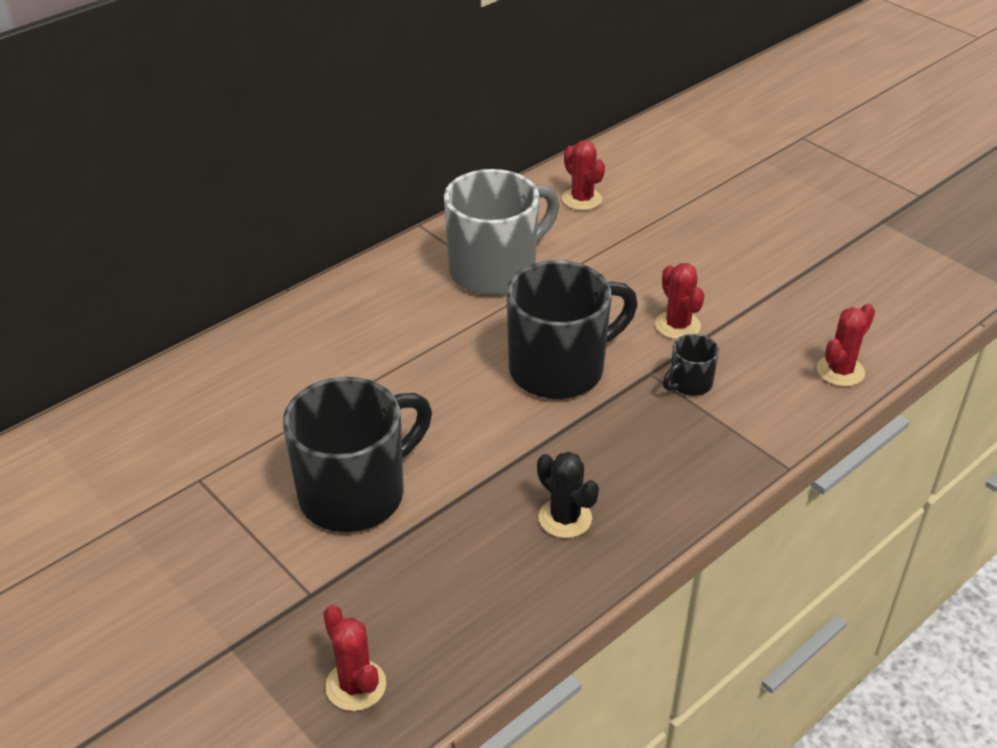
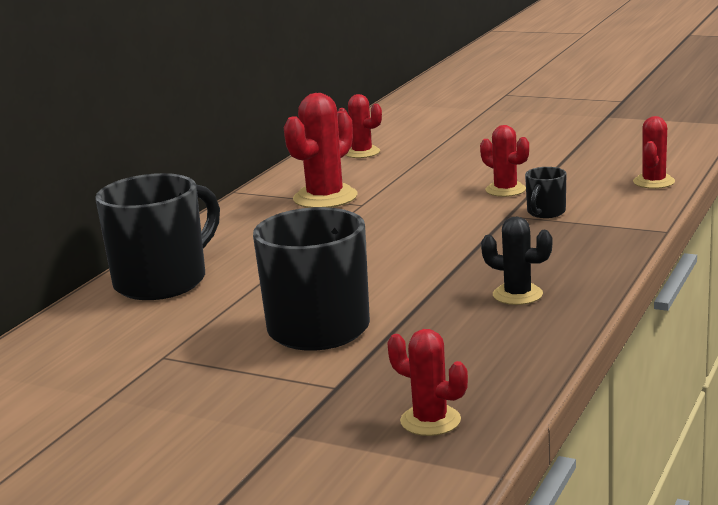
camera: 20 degrees left, 20 degrees down
(495, 270) = (325, 198): grey mug -> red cactus
(560, 369) = (432, 229): black mug -> black mug (163, 281)

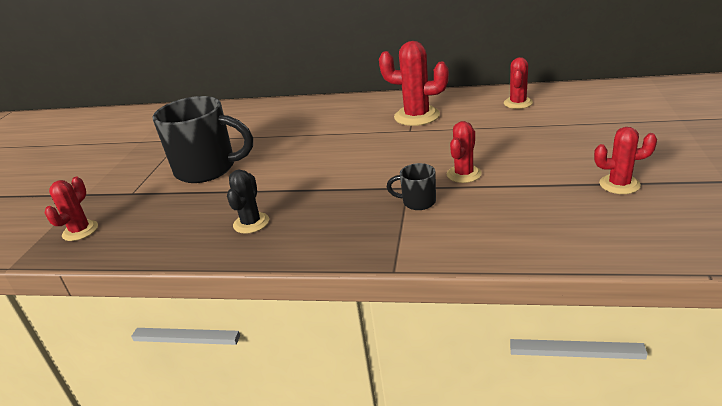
camera: 75 degrees right, 10 degrees up
(163, 281) = (273, 112): black mug -> none
(653, 182) = (525, 243): red cactus -> red cactus (619, 184)

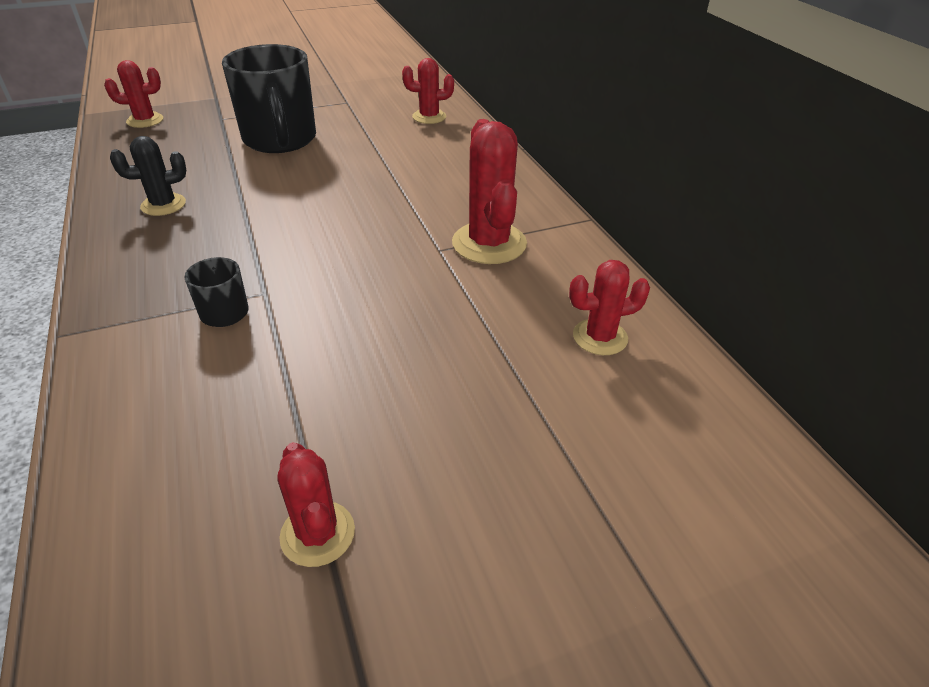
camera: 55 degrees right, 10 degrees up
(464, 174) = (313, 335): red cactus -> red cactus (429, 117)

